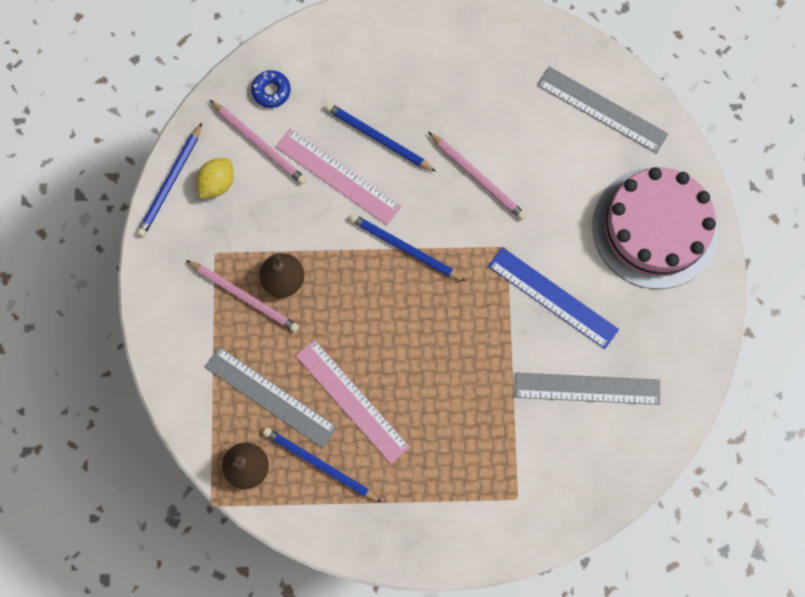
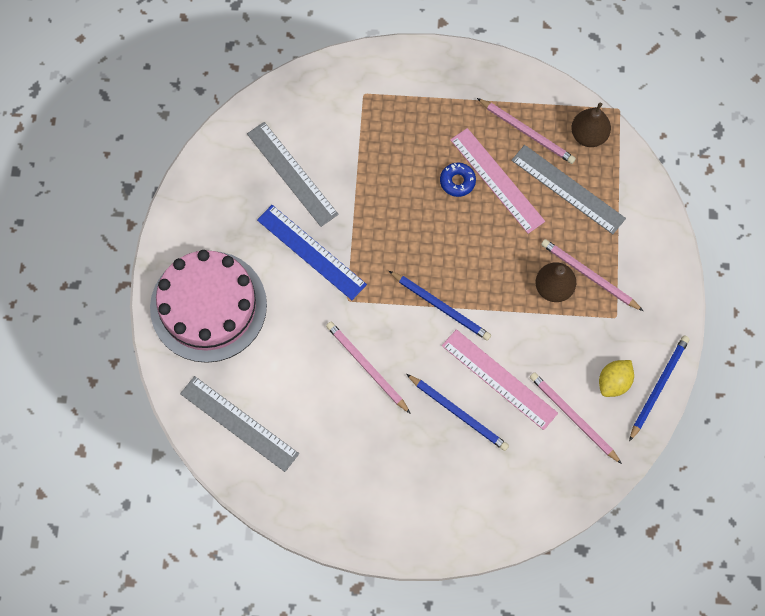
camera: 175 degrees left, 5 degrees down
(271, 91) = (560, 470): blue donut -> blue donut (457, 181)
(320, 465) = (527, 132): blue pencil -> pink pencil
(587, 389) = (292, 173): grey ruler -> grey ruler turned 45 degrees clockwise

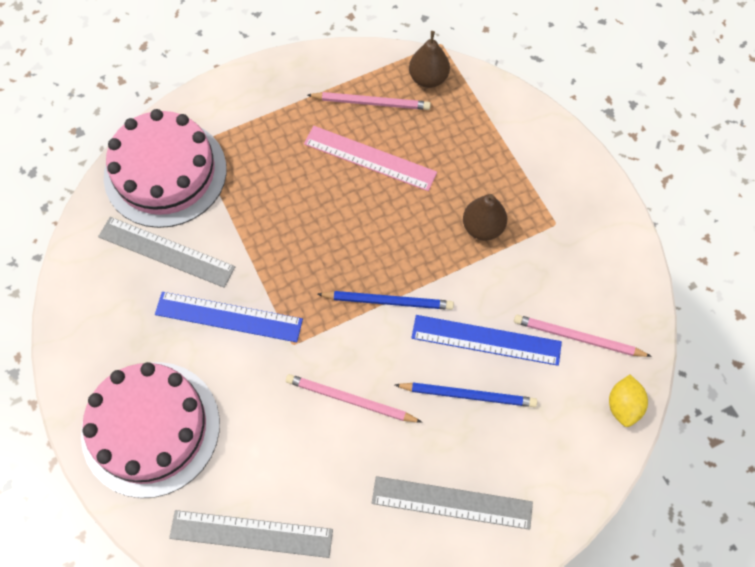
camera: 30 degrees left, 5 degrees down
(326, 106) = (165, 173): none -> pink cake
(457, 181) = (333, 178): blue donut -> none
(499, 379) = (486, 340): pink ruler -> blue ruler
(568, 189) = (439, 134): grey ruler -> grey ruler (452, 503)
(589, 275) = (508, 199): pink pencil -> none
(614, 382) = (593, 284): yellow lemon -> yellow lemon (623, 406)
(658, 386) = (635, 266): blue pencil -> none

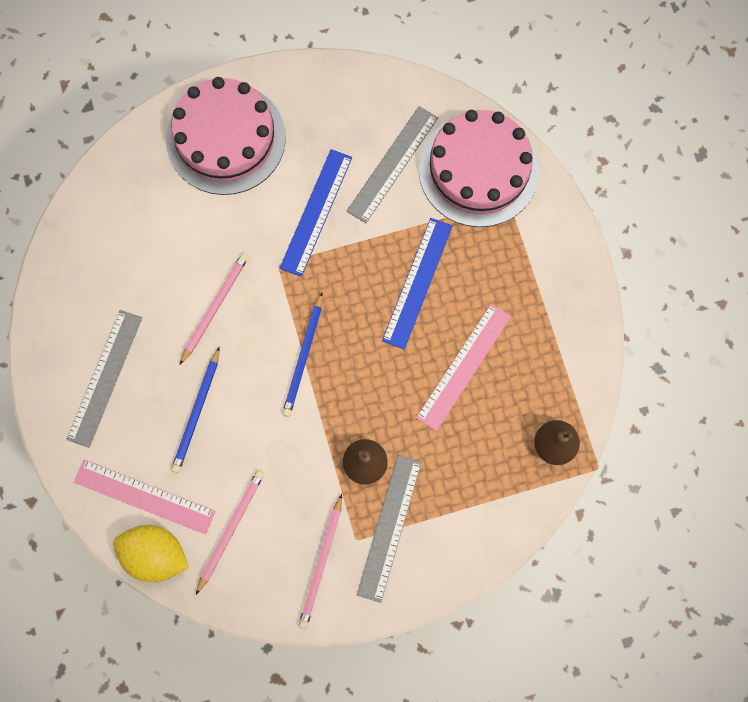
camera: 100 degrees right, 10 degrees up
(251, 533) = (118, 210): grey ruler -> grey ruler (389, 528)
(371, 102) = (531, 379): pink pencil -> pink pencil (321, 563)
(486, 340) = (246, 440): blue ruler -> blue ruler (417, 282)
(568, 430) = (144, 496): none -> pink ruler
(623, 406) = (155, 554): yellow lemon -> yellow lemon, size x1.53

